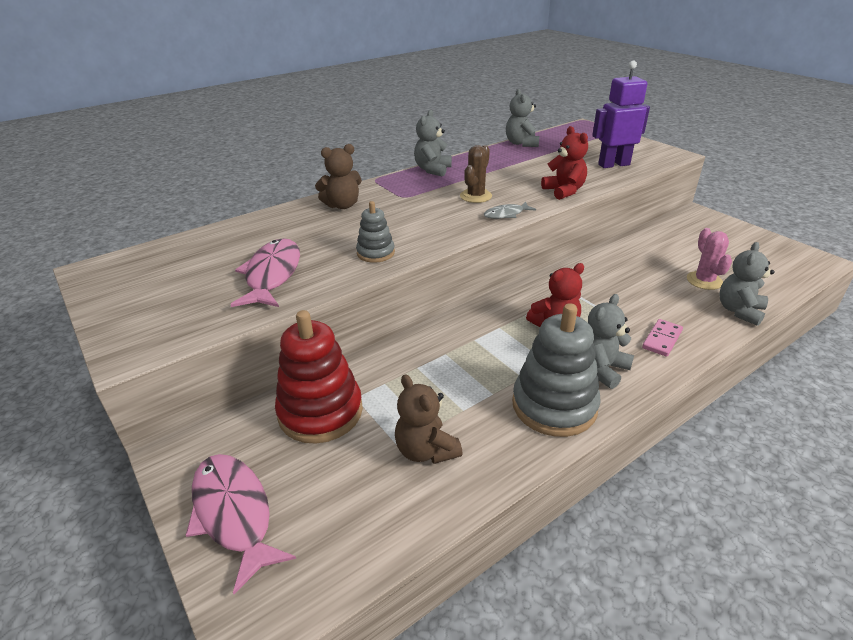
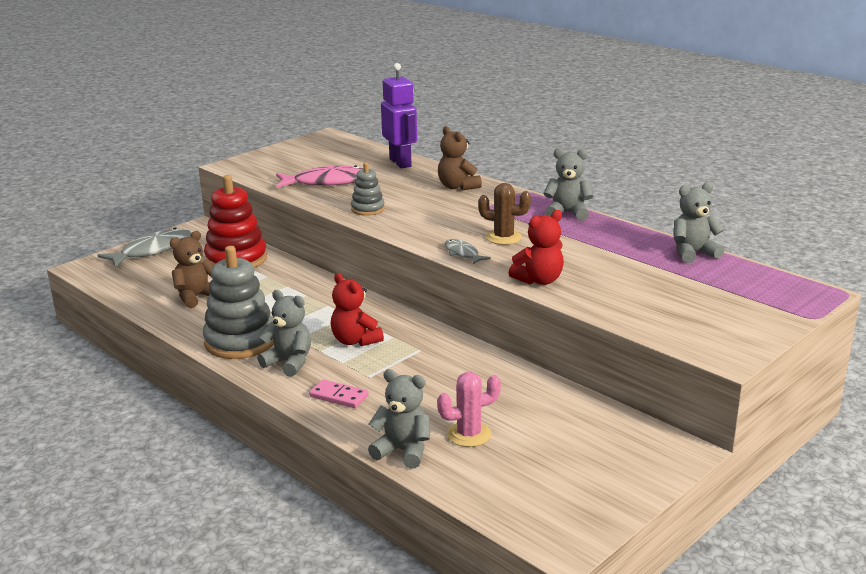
camera: 80 degrees right, 10 degrees down
(234, 514) = (152, 251): pink fish -> grey fish
(613, 164) = (650, 311): purple robot -> purple robot (400, 163)

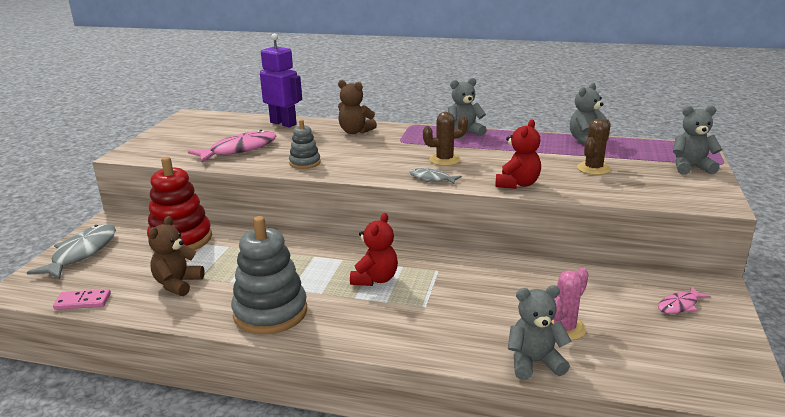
camera: 30 degrees left, 0 degrees up
(289, 363) = (340, 317): grey teddy bear -> grey teddy bear (691, 168)
(339, 396) = (421, 333): pink domino -> pink domino (83, 301)
(355, 341) = (375, 279): red teddy bear -> red teddy bear turned 90 degrees counterclockwise
(613, 454) = (679, 305): none -> pink fish
(647, 285) = (593, 168): none -> brown cactus

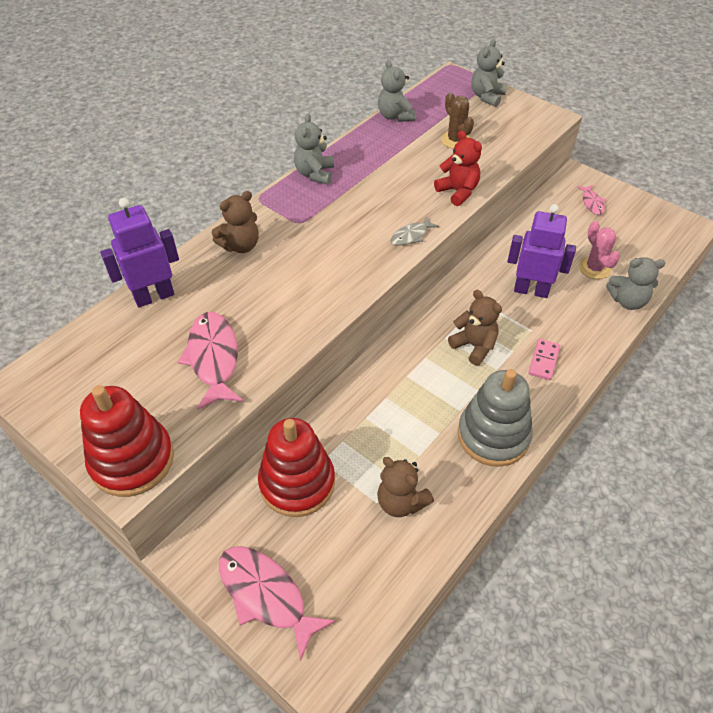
camera: 65 degrees left, 25 degrees up
(82, 253) = (266, 595): grey fish -> pink fish
(83, 301) = (391, 600): pink domino -> pink domino (543, 360)
(143, 151) = (132, 460): none -> red stacking toy
(305, 163) = (303, 311): grey stacking toy -> none
(375, 279) = (474, 346): red teddy bear -> brown teddy bear
(444, 160) = (373, 212): brown cactus -> none
(482, 294) = (531, 290): none -> purple robot
(534, 362) = (627, 301): grey teddy bear -> grey teddy bear turned 105 degrees counterclockwise

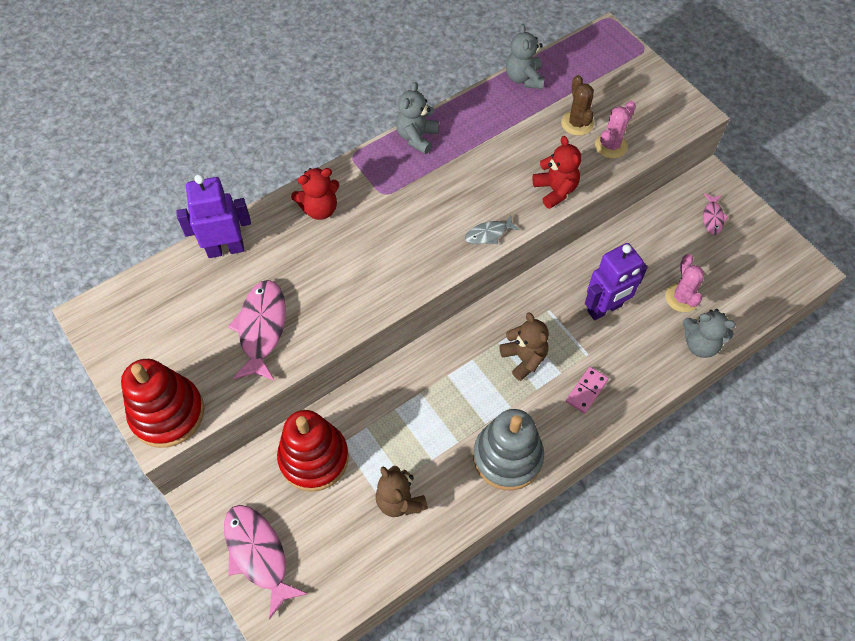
camera: 15 degrees right, 10 degrees up
(240, 245) = (320, 209): brown teddy bear -> red teddy bear
(487, 97) = (633, 71): grey teddy bear -> none
(492, 151) = (611, 146): none -> pink cactus
(531, 290) = (605, 309): purple robot -> purple robot turned 120 degrees clockwise

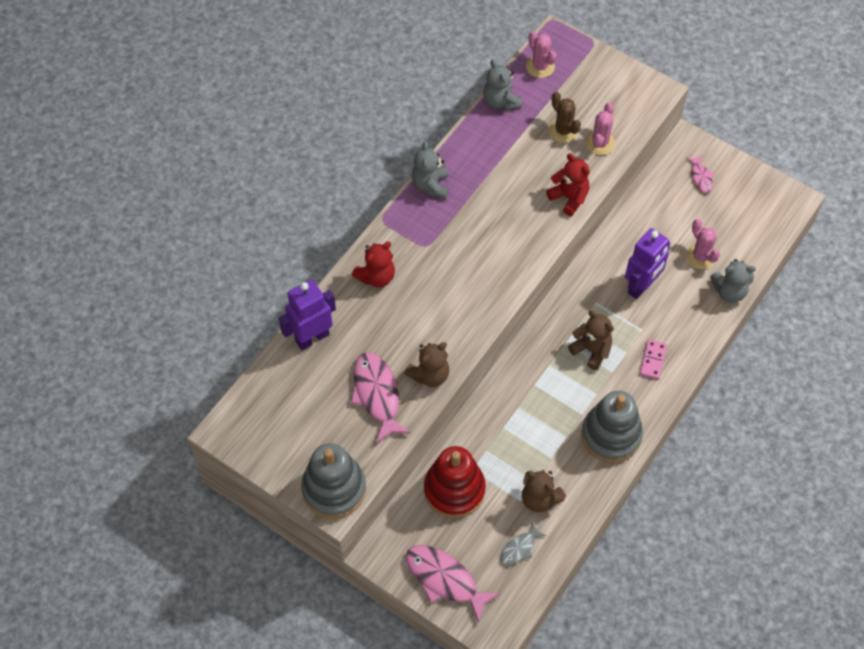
camera: 20 degrees left, 0 degrees up
(167, 413) = (334, 489): red stacking toy -> grey stacking toy
(326, 325) = (429, 375): none -> brown teddy bear
(488, 234) = (529, 254): grey fish -> grey fish (519, 548)
(579, 57) = (540, 66): none -> pink cactus

